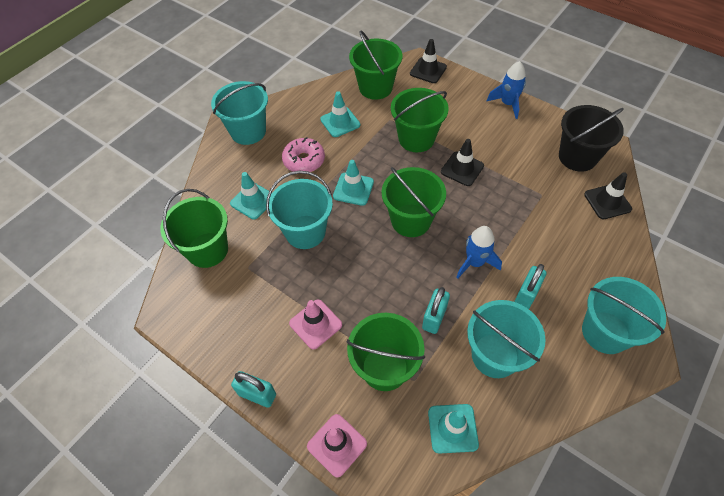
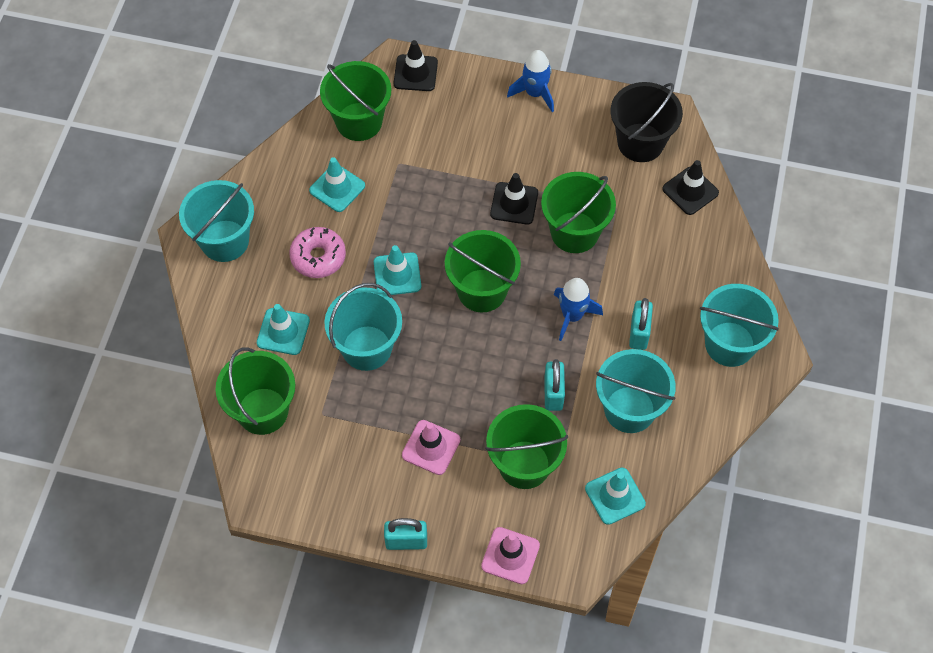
camera: 25 degrees left, 5 degrees up
(416, 139) = (443, 180): green bucket -> green bucket (574, 232)

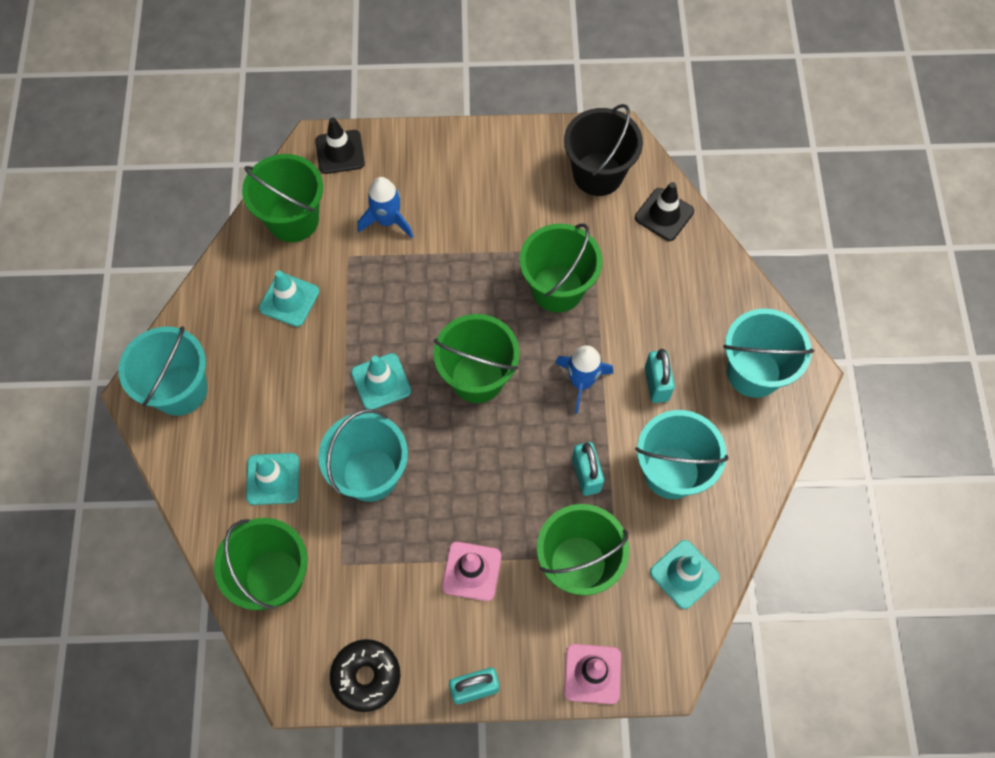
camera: 15 degrees left, 5 degrees up
(318, 257) = (289, 383): pink donut -> none
(318, 508) = (366, 676): none -> black donut
(514, 203) = (484, 272): black traffic cone -> none
(535, 93) = (472, 146): blue rocket -> blue rocket (387, 220)

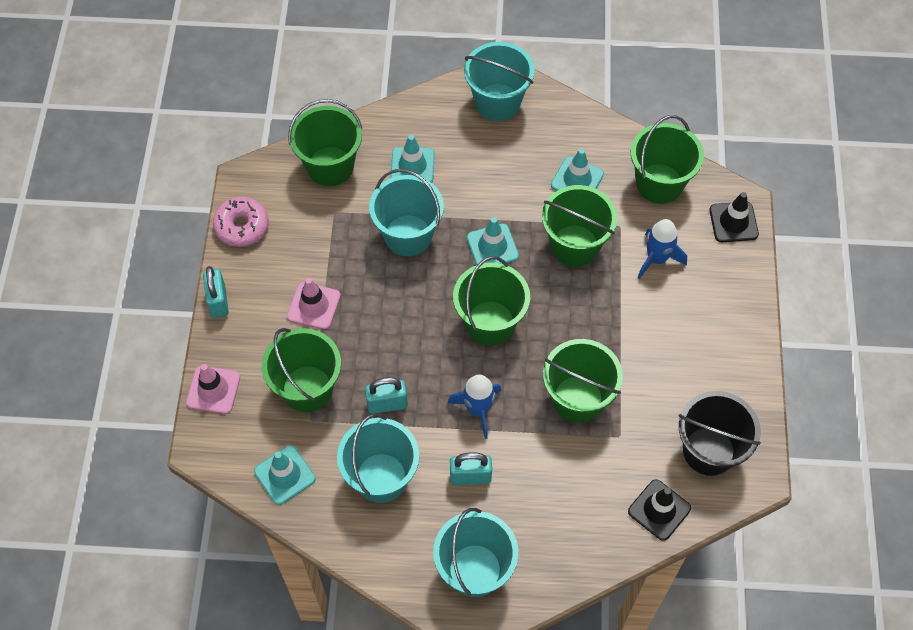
camera: 95 degrees right, 5 degrees down
(366, 676) = (242, 226): black donut -> pink donut
(375, 299) = (574, 245): none -> green bucket

